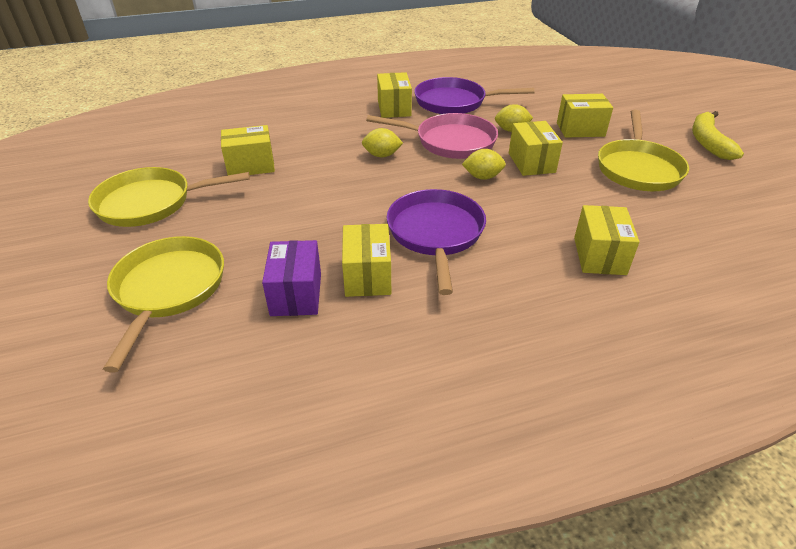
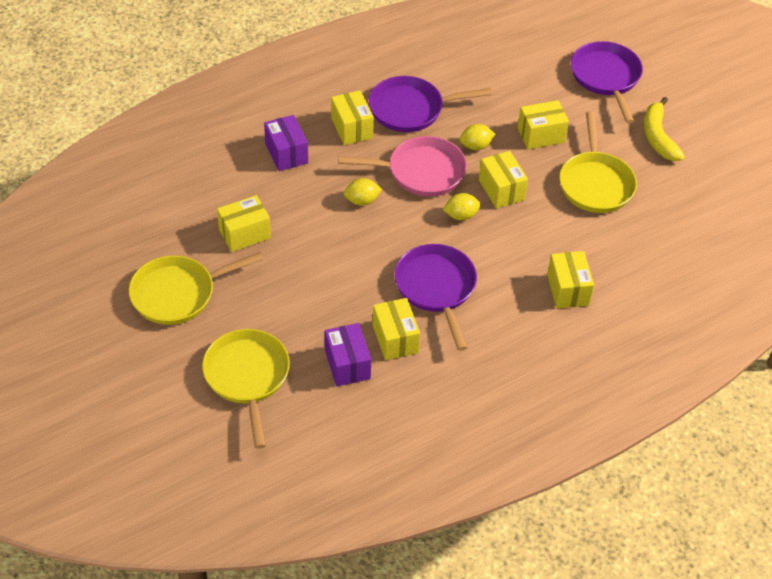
camera: 15 degrees left, 10 degrees up
(325, 118) = (286, 153): none -> purple box
(650, 100) = (606, 78): none -> purple pan

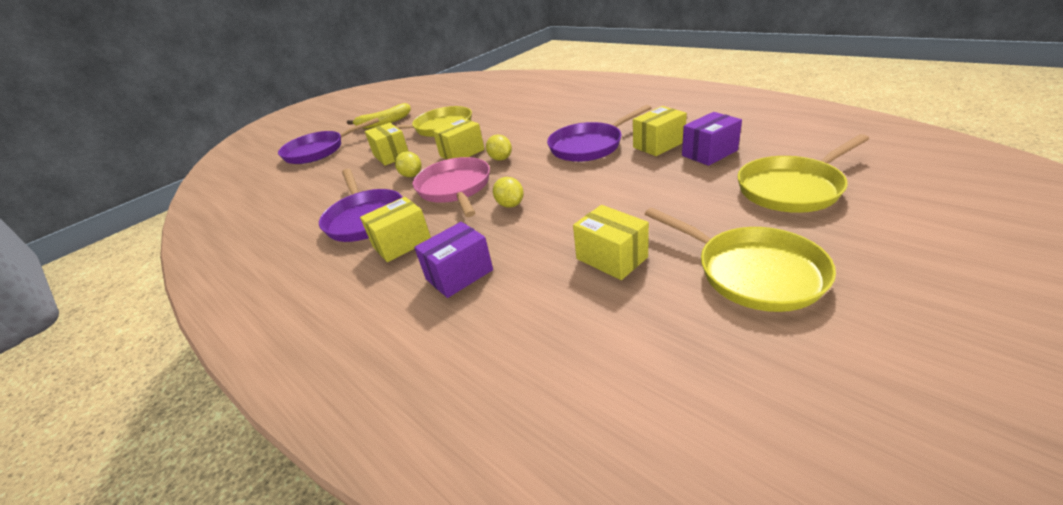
camera: 100 degrees left, 15 degrees down
(568, 290) = (549, 111): yellow box -> none

